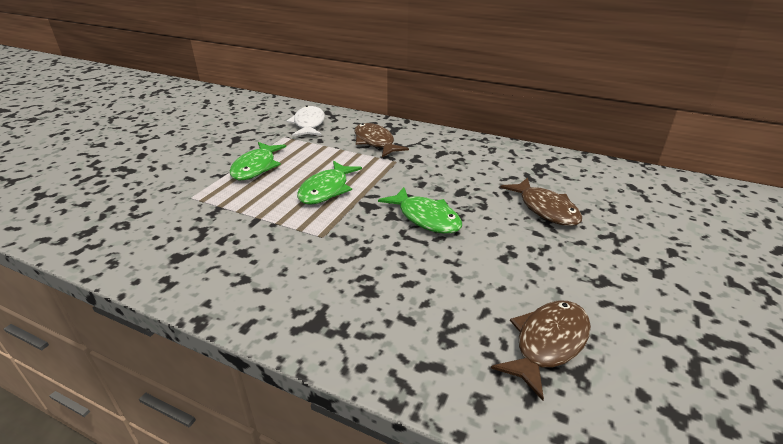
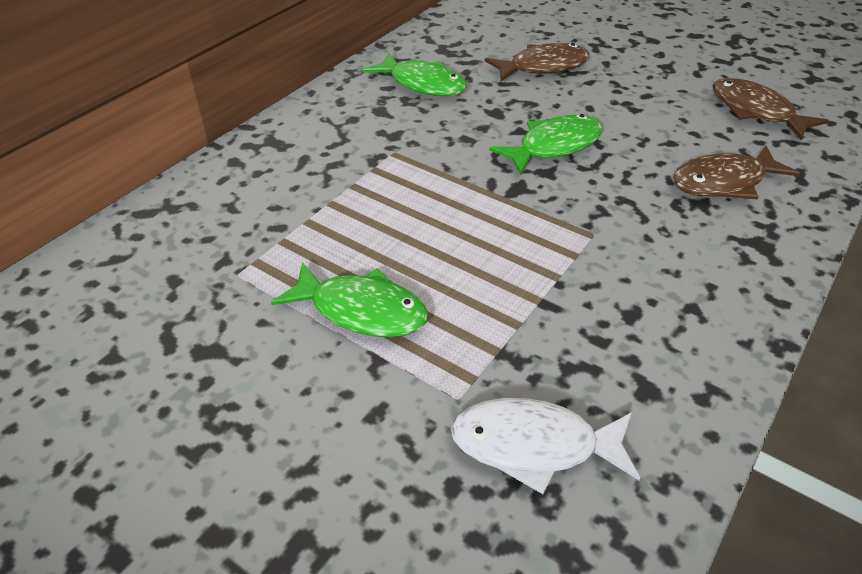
camera: 80 degrees left, 10 degrees up
(308, 124) = (192, 239): white fish -> white fish (534, 445)
(326, 190) = (466, 225): green fish -> green fish (423, 84)
(375, 142) = (317, 165): brown fish -> brown fish (724, 182)

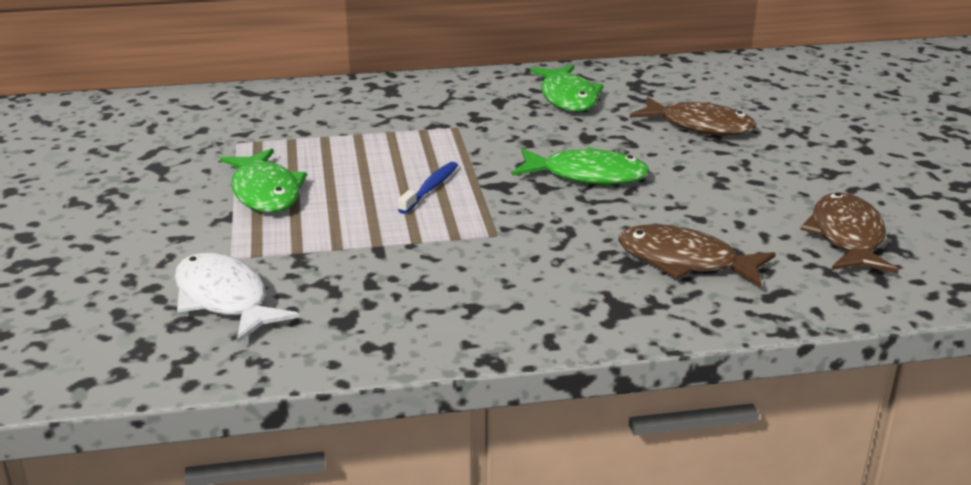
camera: 45 degrees right, 15 degrees down
(479, 221) = (430, 188): none -> blue toothbrush

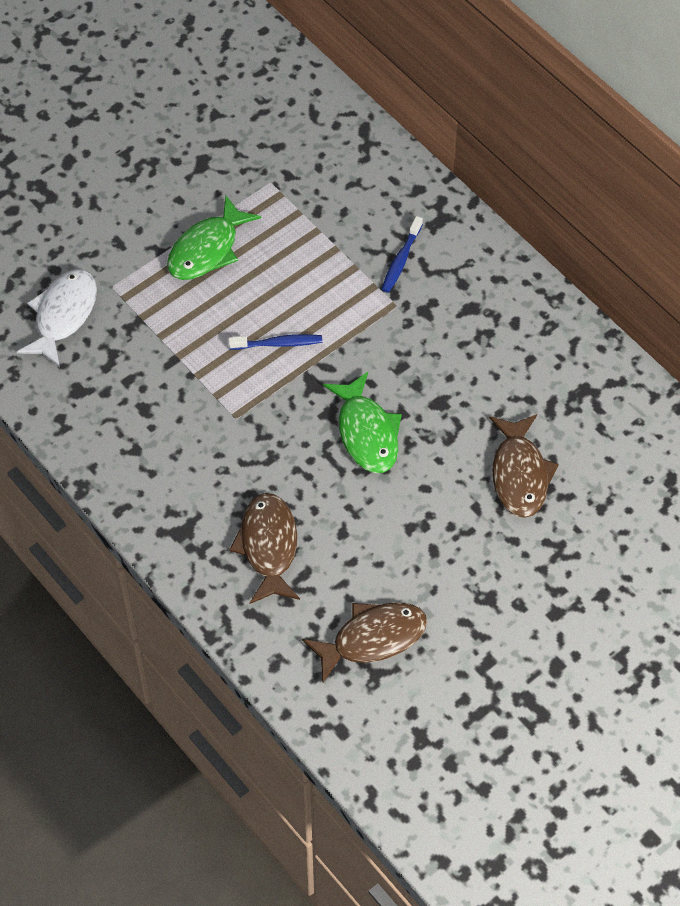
camera: 60 degrees right, 30 degrees up
(410, 113) = (401, 260): none -> blue toothbrush
(568, 98) = (513, 354): green fish -> none

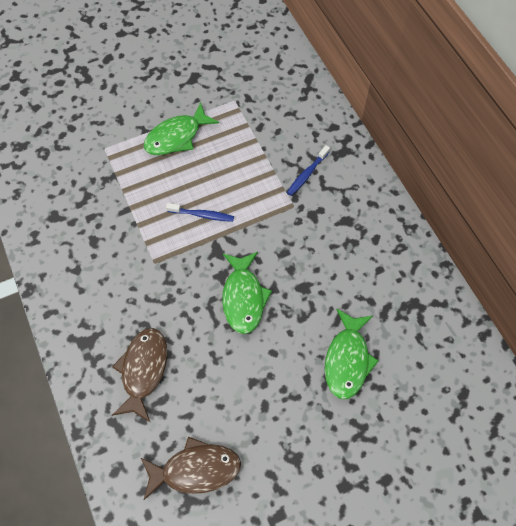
camera: 15 degrees right, 5 degrees up
(63, 315) = (64, 161): white fish -> none
(519, 474) = (347, 359): brown fish -> green fish

